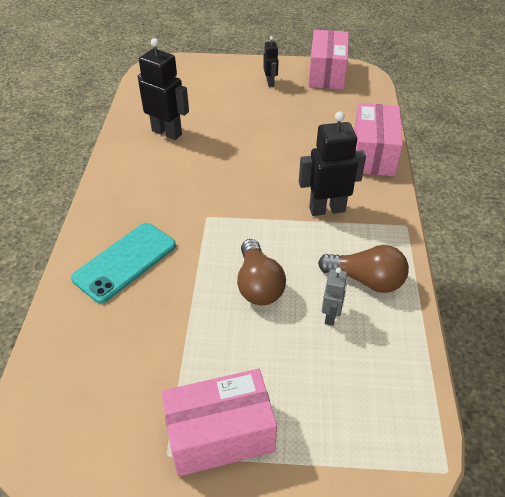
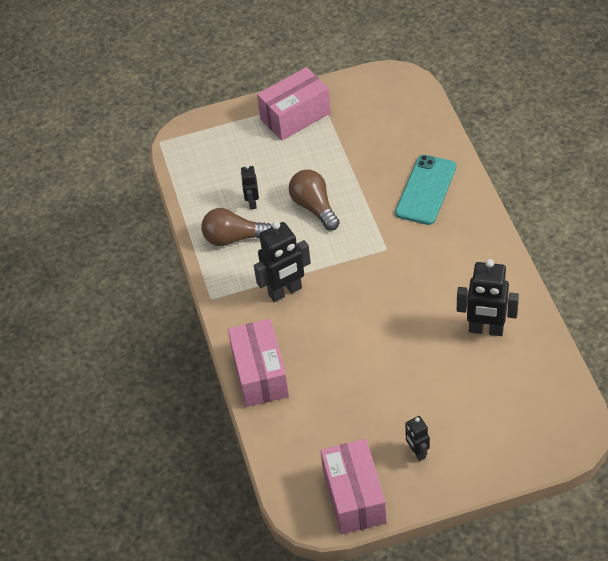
camera: 165 degrees right, 5 degrees up
(331, 316) = (252, 202): grey robot -> black robot

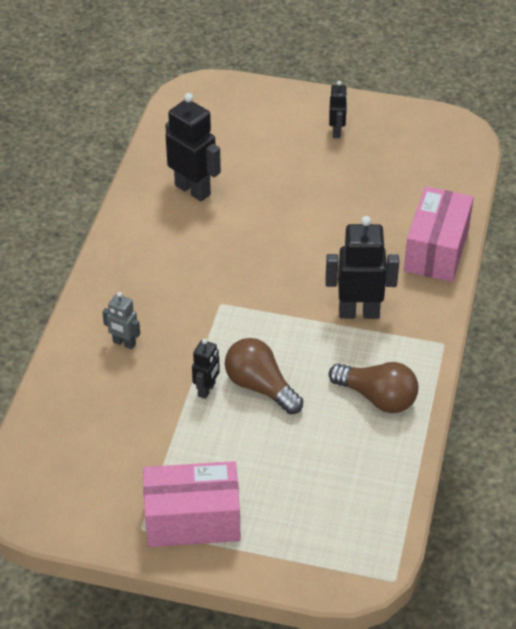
camera: 155 degrees left, 5 degrees down
(252, 202) = (328, 429): black robot -> black robot (207, 390)
(314, 207) = (260, 387): brown light bulb -> brown light bulb turned 135 degrees clockwise
(354, 497) = (414, 126): pink box -> none
(426, 190) = (124, 343): turquoise phone -> grey robot

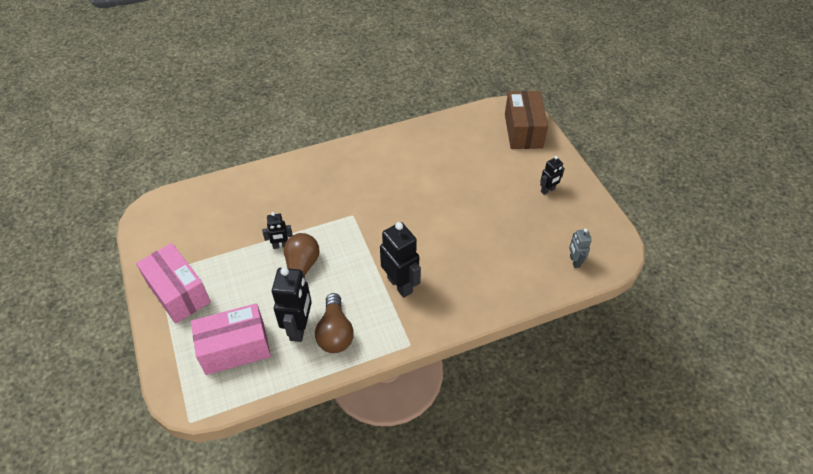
camera: 55 degrees right, 5 degrees up
(124, 343) = (289, 191): grey robot -> grey robot (574, 261)
(193, 190) = (433, 154): black robot -> black robot (299, 328)
(233, 101) = (523, 131): none -> brown box
(436, 250) = (491, 297): pink box -> pink box (235, 348)

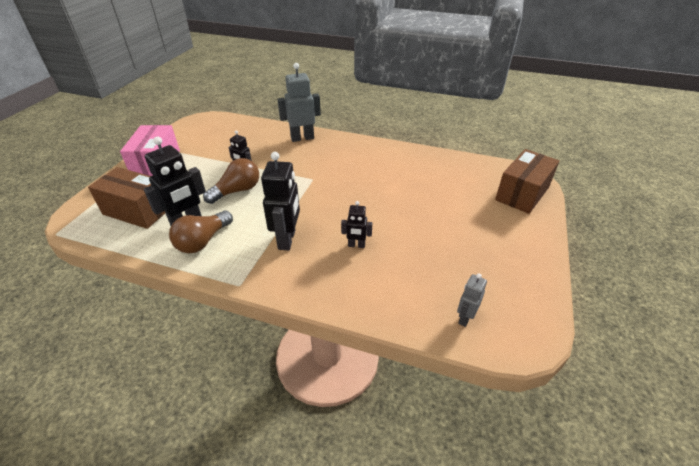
camera: 40 degrees right, 10 degrees down
(235, 348) = (137, 210): pink box -> brown box
(289, 174) = (302, 138): none -> grey robot
(548, 190) = (499, 246): black robot -> black robot (356, 245)

